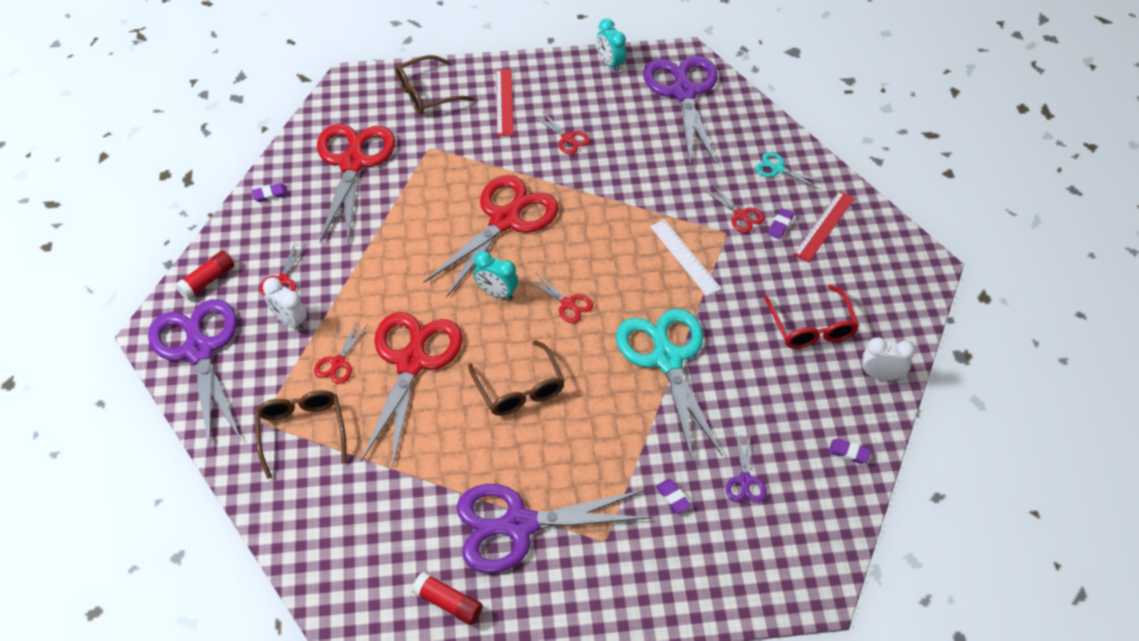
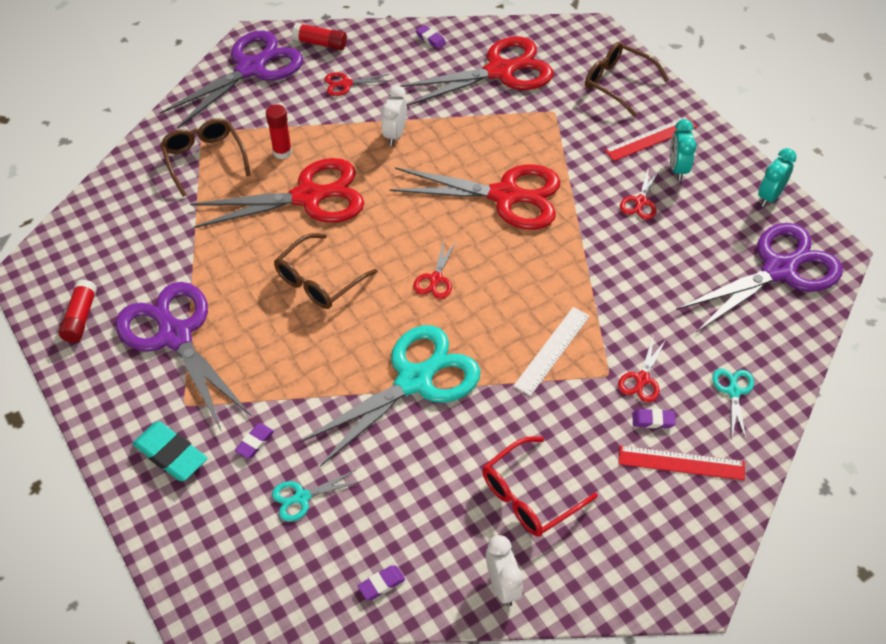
camera: 65 degrees right, 0 degrees up
(290, 321) = (308, 106): white clock -> white clock (395, 135)
(301, 431) = (204, 159): brown glasses -> brown glasses turned 75 degrees counterclockwise
(338, 363) = (282, 152): red scissors -> red glue stick
(496, 293) = (417, 223): turquoise clock -> turquoise clock (677, 169)
(654, 568) = (170, 454): none -> turquoise eraser
(745, 481) = (301, 497): purple scissors -> turquoise scissors
(848, 453) = (381, 584): purple eraser -> purple eraser turned 60 degrees clockwise

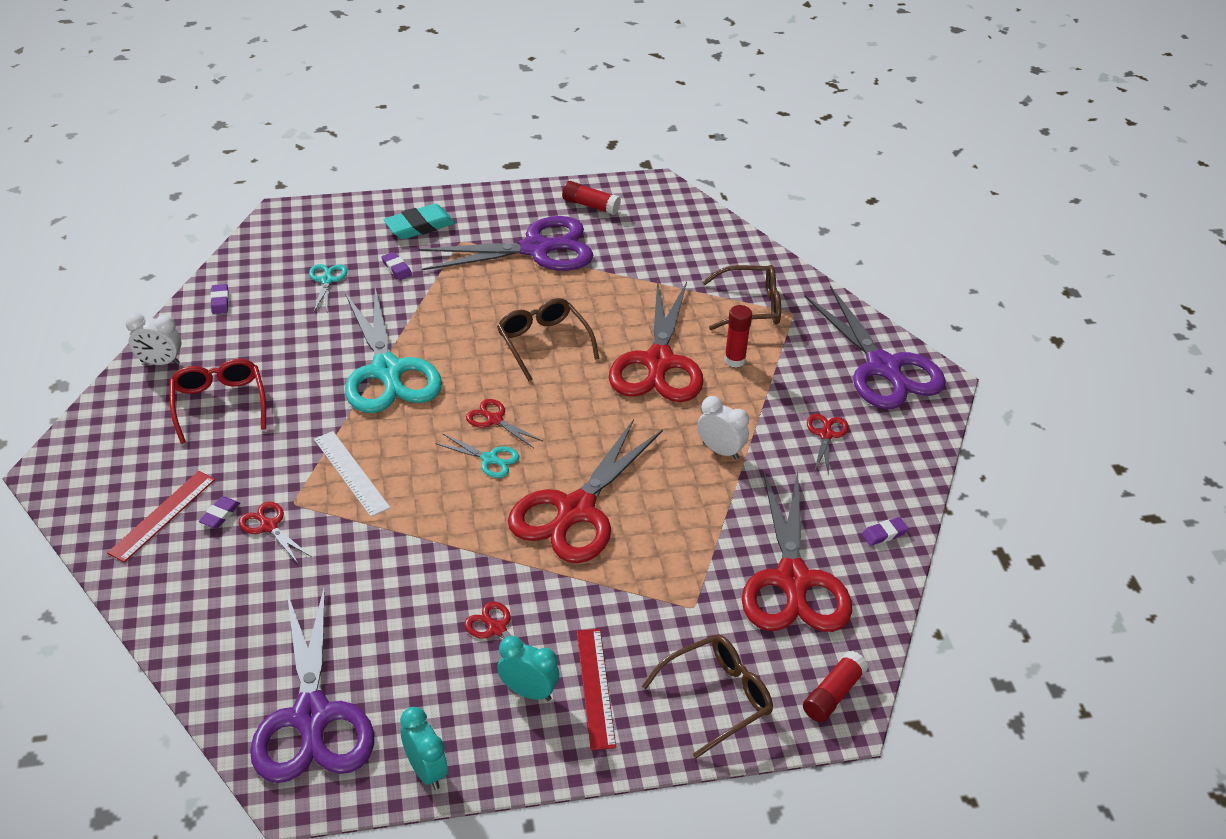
camera: 110 degrees right, 10 degrees down
(320, 43) = (910, 433): red glue stick -> red glue stick (833, 694)
(733, 391) = (199, 592): turquoise scissors -> turquoise scissors (490, 459)

